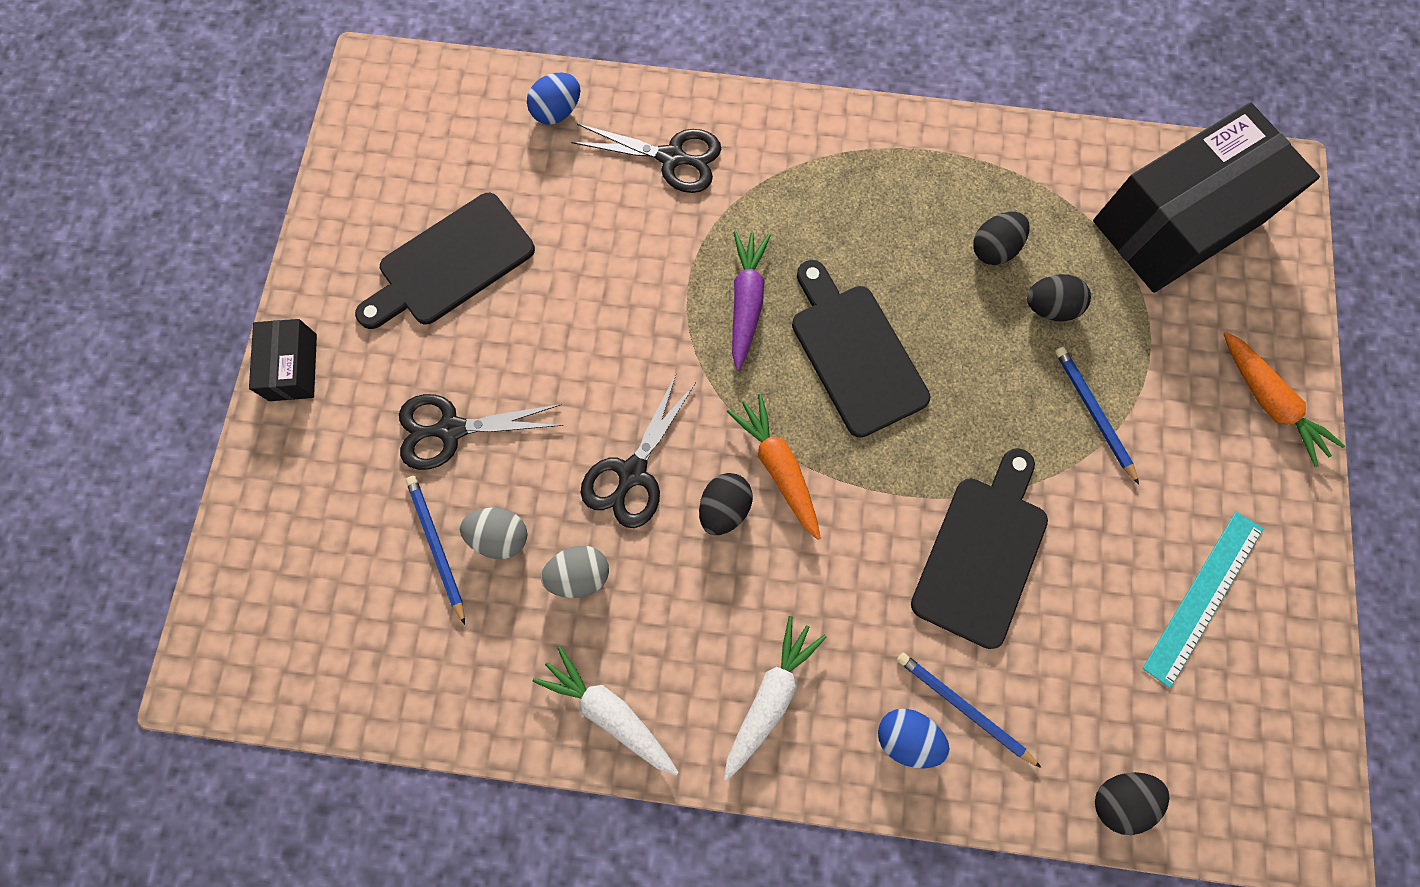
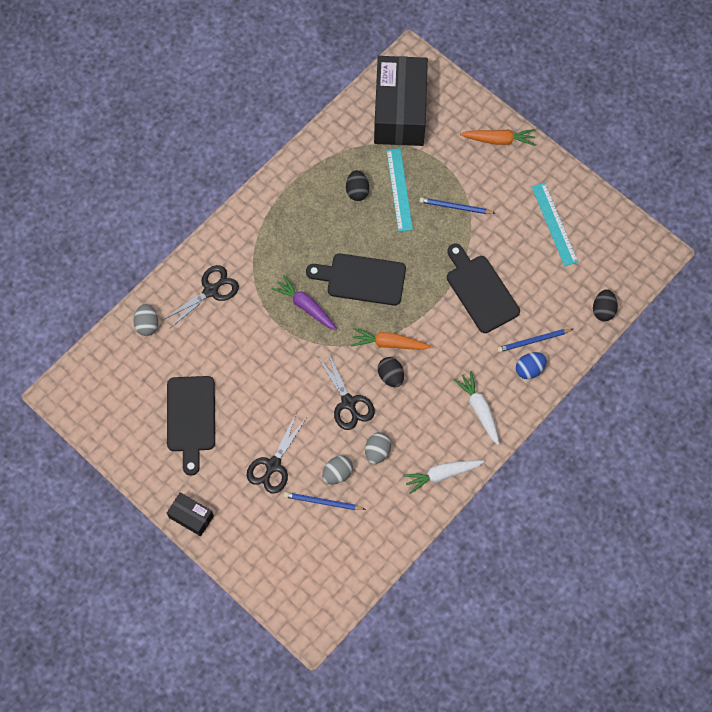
camera: 55 degrees left, 5 degrees down
(557, 112) = (147, 324): blue egg -> grey egg
(1049, 307) = (399, 189): black egg -> turquoise ruler

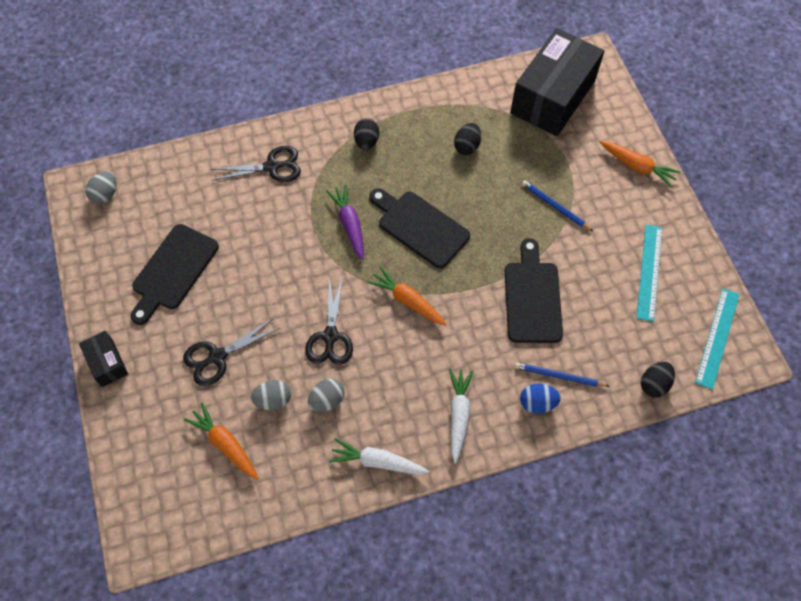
camera: 30 degrees right, 5 degrees down
(147, 324) = (195, 167): grey egg -> grey egg (105, 195)
(322, 502) = (239, 421): blue pencil -> none
(323, 524) = (225, 444): none -> orange carrot
(390, 376) = (389, 333): black egg -> black egg (366, 141)
(399, 189) = (509, 164): turquoise ruler -> turquoise ruler (717, 337)

